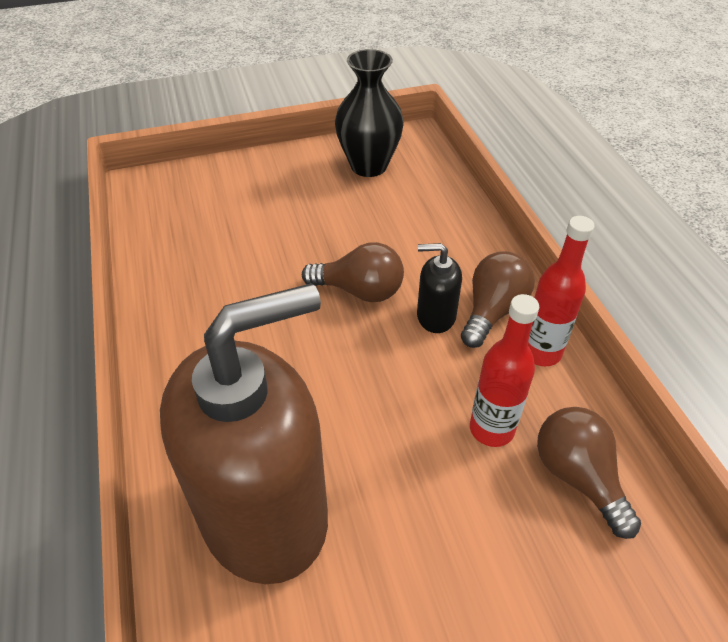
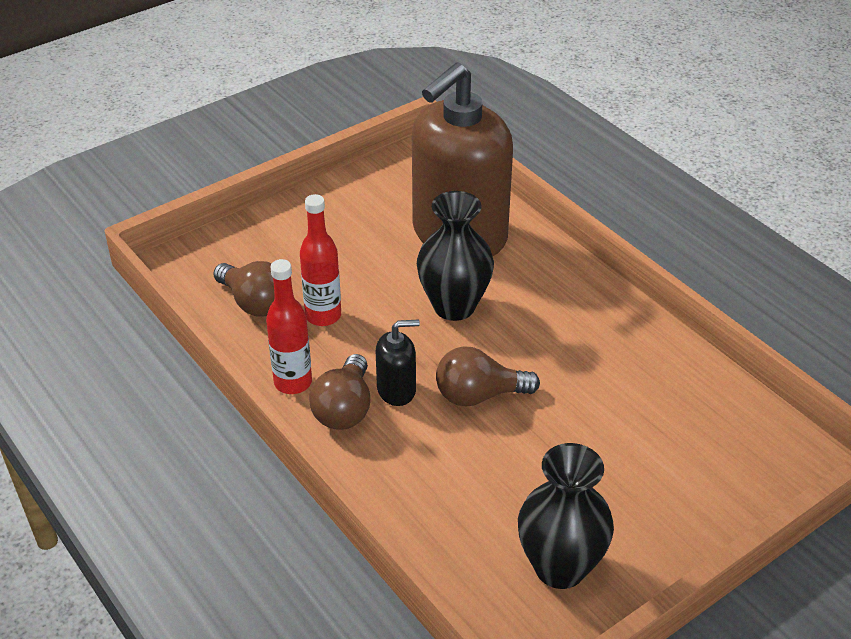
camera: 160 degrees right, 5 degrees down
(332, 397) = (454, 306): none -> black vase

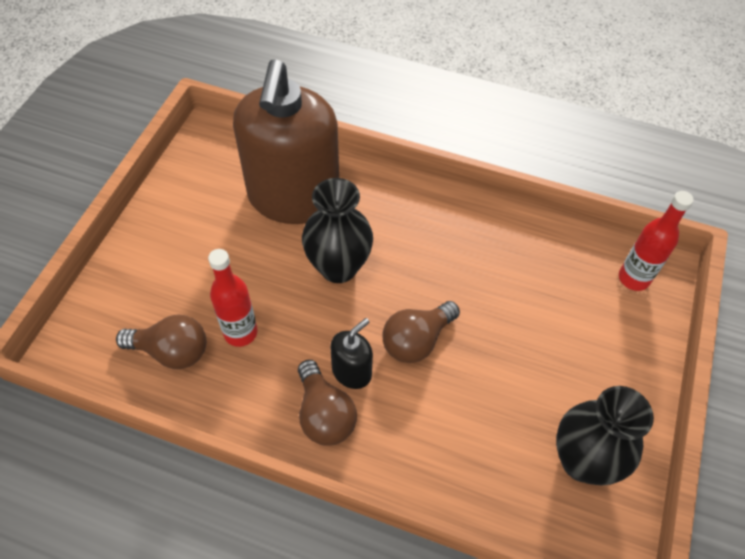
camera: 35 degrees left, 15 degrees up
(293, 382) = (263, 413): red bottle -> red bottle (633, 278)

